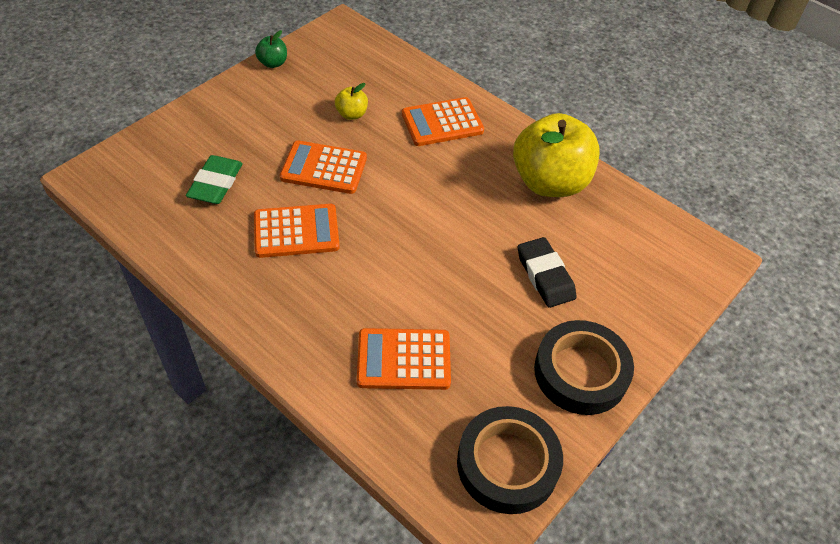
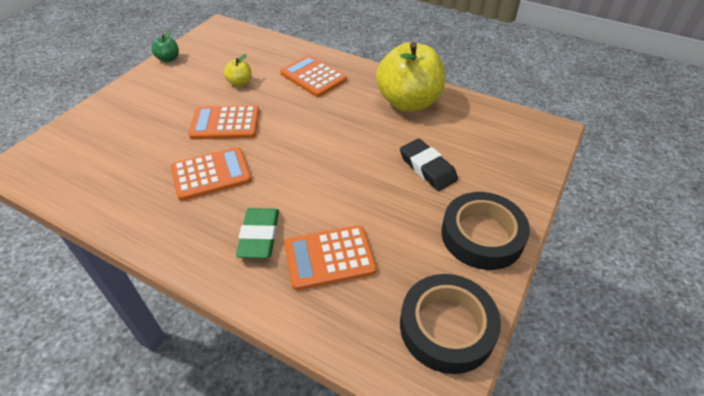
camera: 10 degrees left, 5 degrees down
(216, 183) = (134, 151): green eraser -> green eraser (259, 236)
(442, 122) = (313, 77): orange calculator -> orange calculator turned 75 degrees clockwise

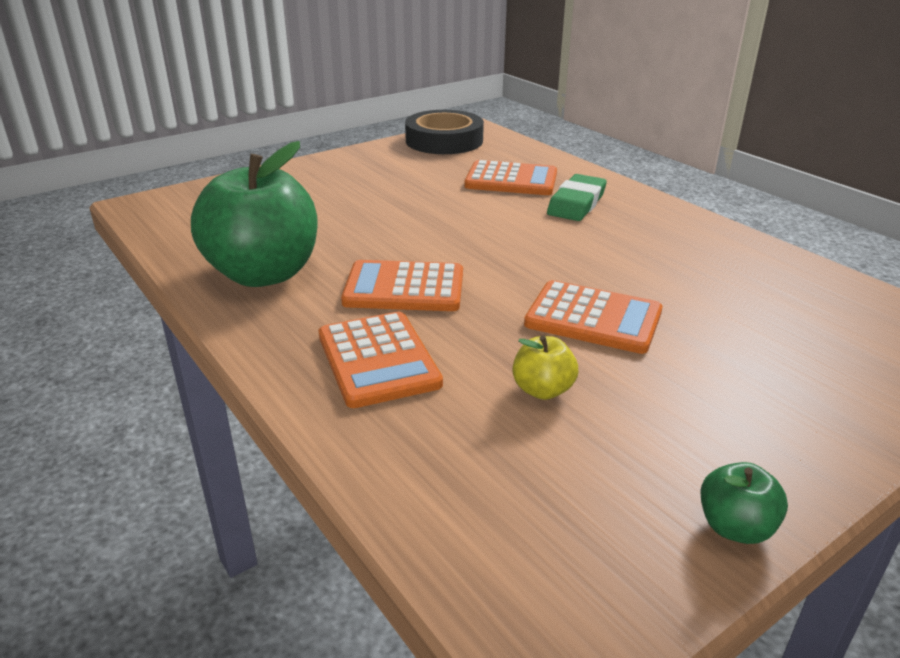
camera: 155 degrees left, 15 degrees down
(211, 174) = (626, 261): orange calculator -> orange calculator (404, 288)
(408, 102) = (264, 274): yellow apple -> green apple
(427, 168) = (341, 208): black eraser -> none
(482, 235) = (355, 164): black tape -> none

